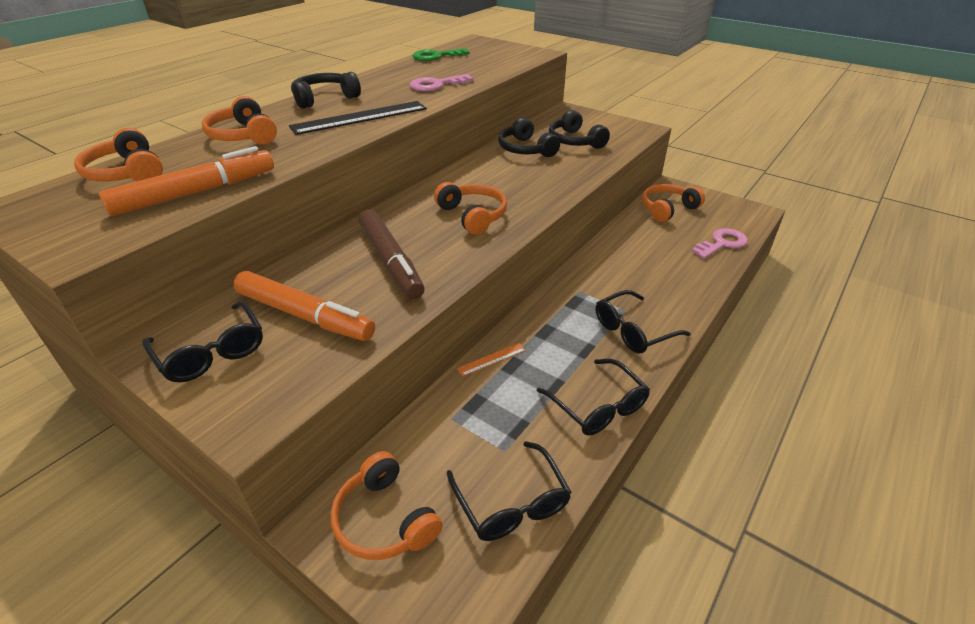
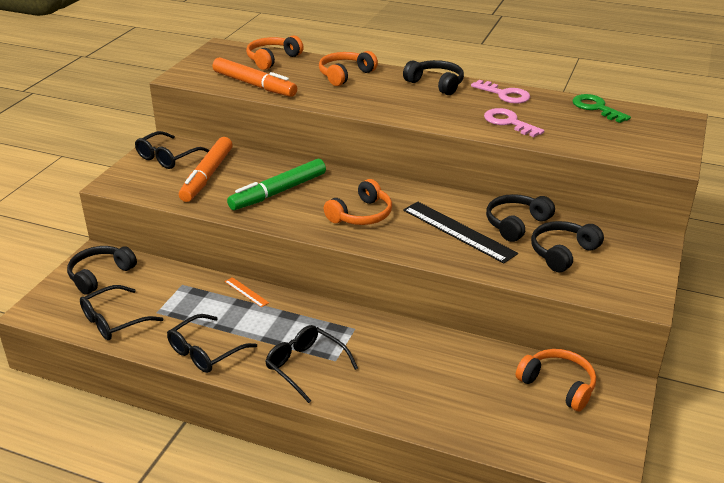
camera: 75 degrees right, 5 degrees down
(359, 117) = (405, 106): black ruler -> black ruler (458, 231)
(385, 519) = (100, 275): orange headphones -> black headphones
(390, 261) = (278, 192): brown marker -> green marker
(722, 243) = (499, 434): pink key -> pink key (505, 94)

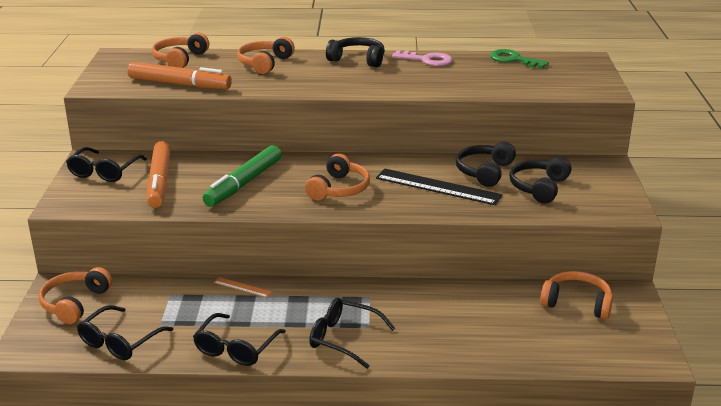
camera: 20 degrees left, 5 degrees down
(100, 275) = (75, 303): black headphones -> orange headphones
(508, 122) = (447, 82): pink key -> none

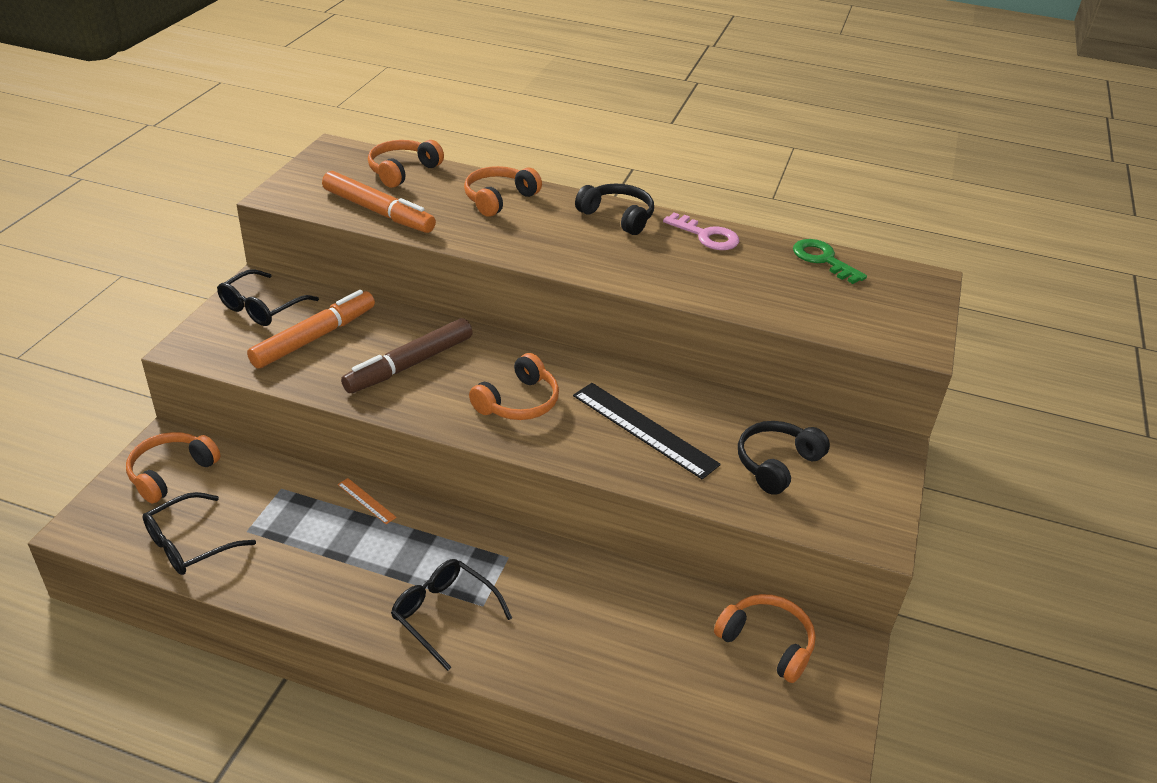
camera: 15 degrees right, 10 degrees up
(159, 181) = (314, 338): orange marker -> orange marker turned 150 degrees counterclockwise
(236, 348) = (312, 592): black glasses -> none
(244, 183) = (409, 364): green marker -> brown marker
(484, 172) = (718, 419): black headphones -> none

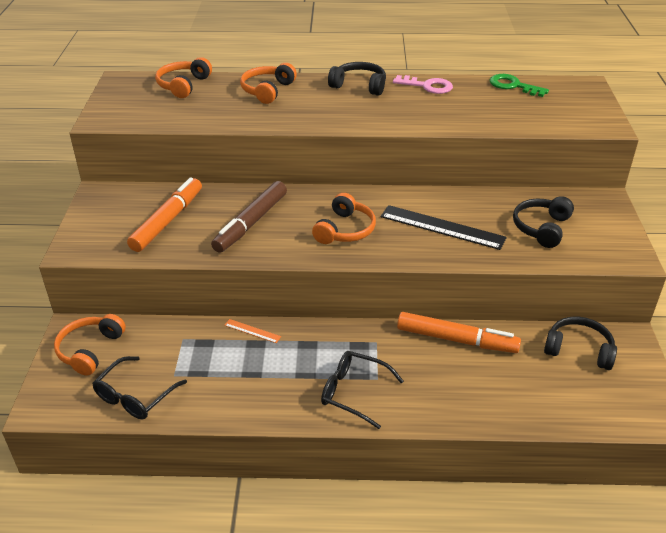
camera: 15 degrees left, 0 degrees up
(261, 307) = (113, 209): black glasses -> none
(378, 212) = (184, 116): orange marker -> orange marker (456, 340)
(767, 643) = (579, 350): orange headphones -> black headphones

